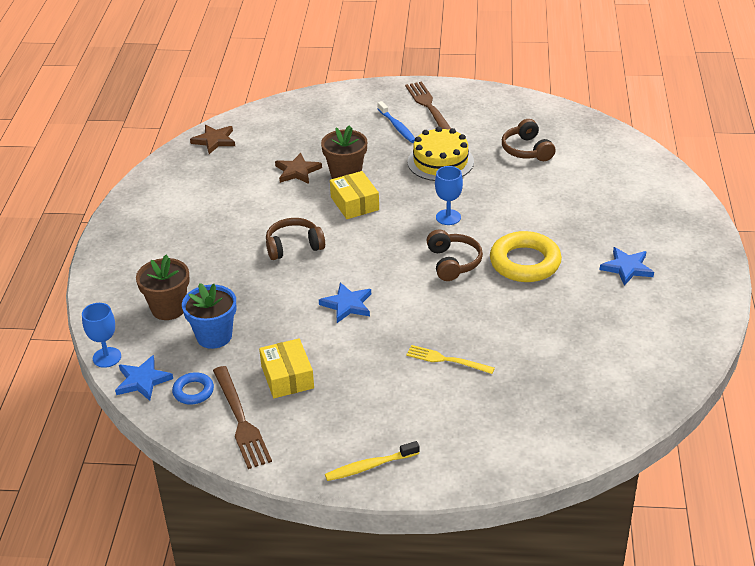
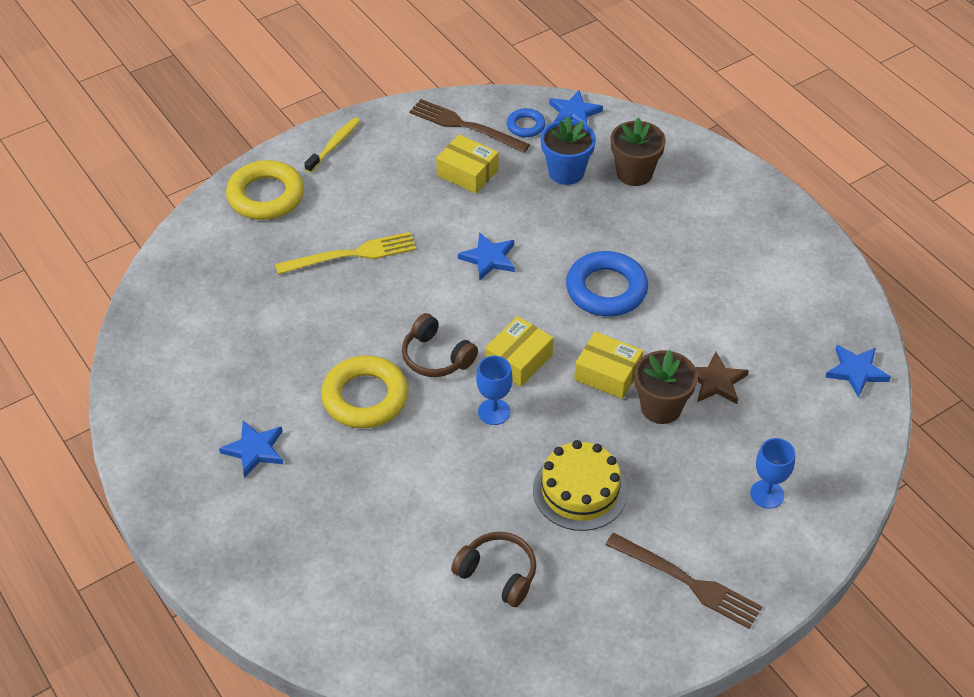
camera: 140 degrees right, 10 degrees up
(107, 357) = (625, 114): blue goblet -> blue goblet (767, 494)
(214, 140) = (856, 371): brown star -> blue star
(294, 246) = (606, 289): brown headphones -> blue ring
(397, 127) = (688, 520): blue toothbrush -> none
(400, 236) = (518, 360): none -> yellow box
(447, 360) = (351, 255): yellow fork -> yellow fork, size x1.52
(474, 449) = (266, 196): none -> yellow ring

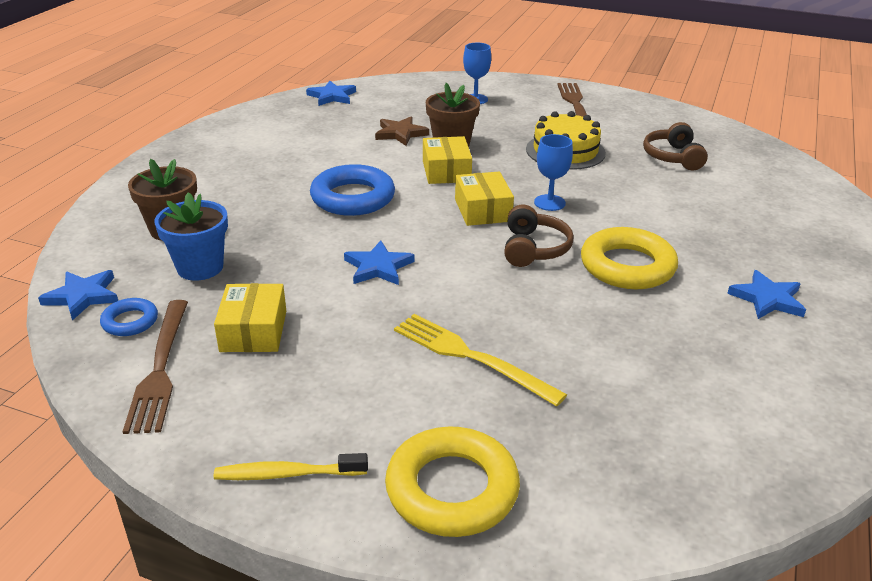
camera: 125 degrees left, 15 degrees down
(518, 360) = (483, 210): yellow box -> yellow box turned 75 degrees clockwise

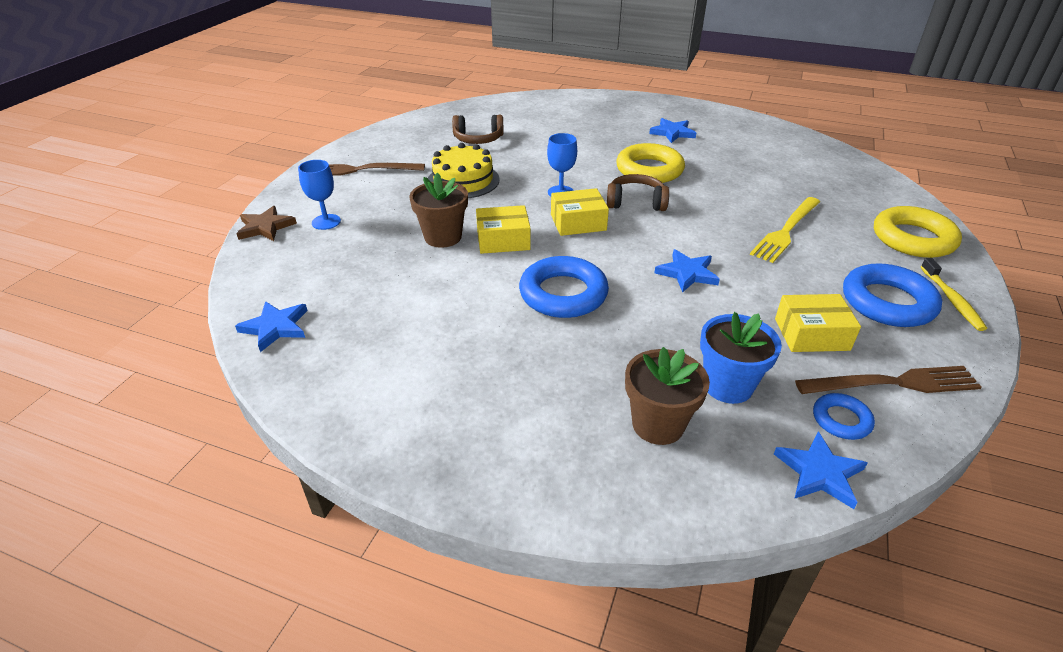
camera: 90 degrees left, 5 degrees up
(296, 407) = (887, 302): none -> blue ring
(400, 134) = (409, 269): brown star -> brown star (265, 227)

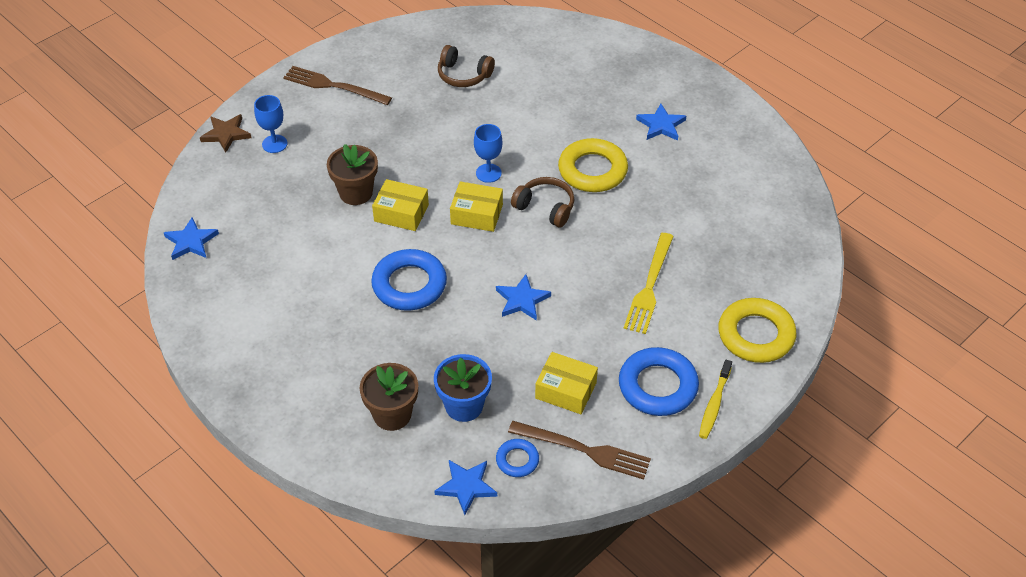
camera: 25 degrees right, 10 degrees up
(463, 180) = (414, 129): yellow cake -> none
(786, 230) = (649, 286): yellow fork -> yellow fork turned 45 degrees counterclockwise

